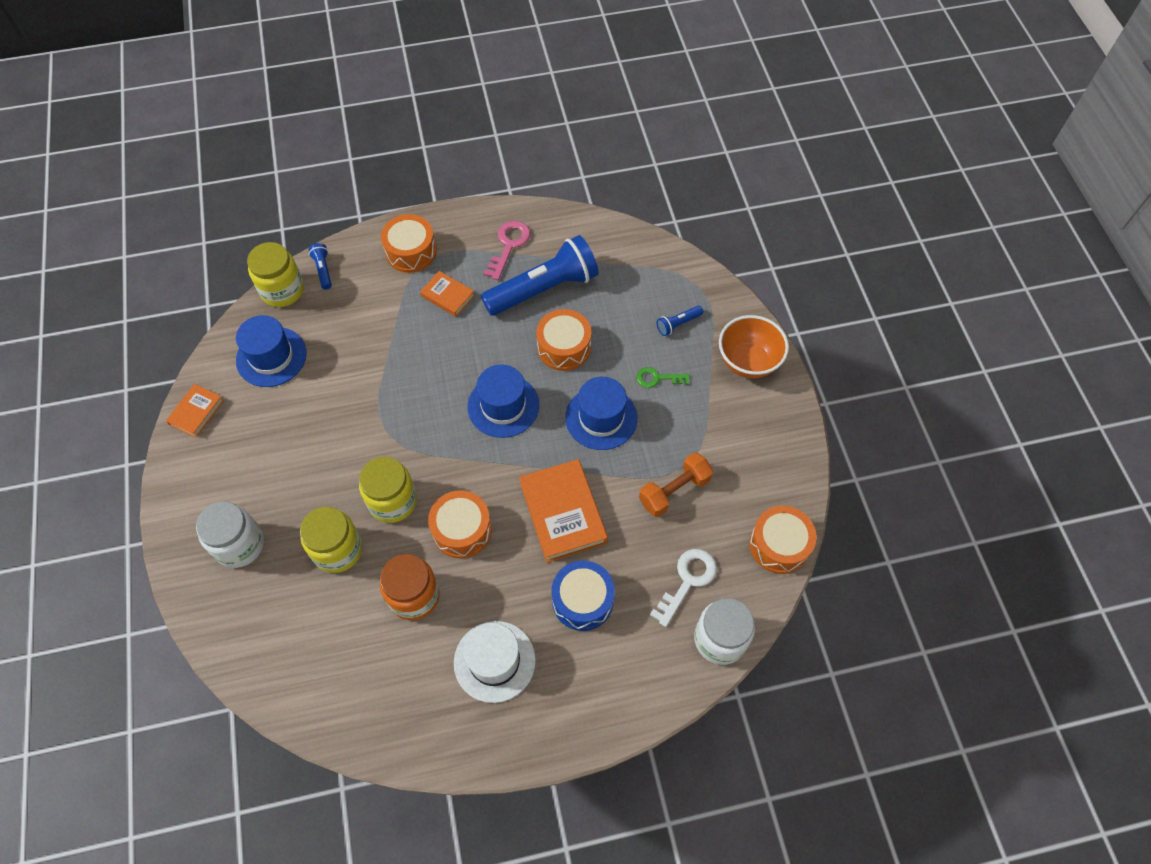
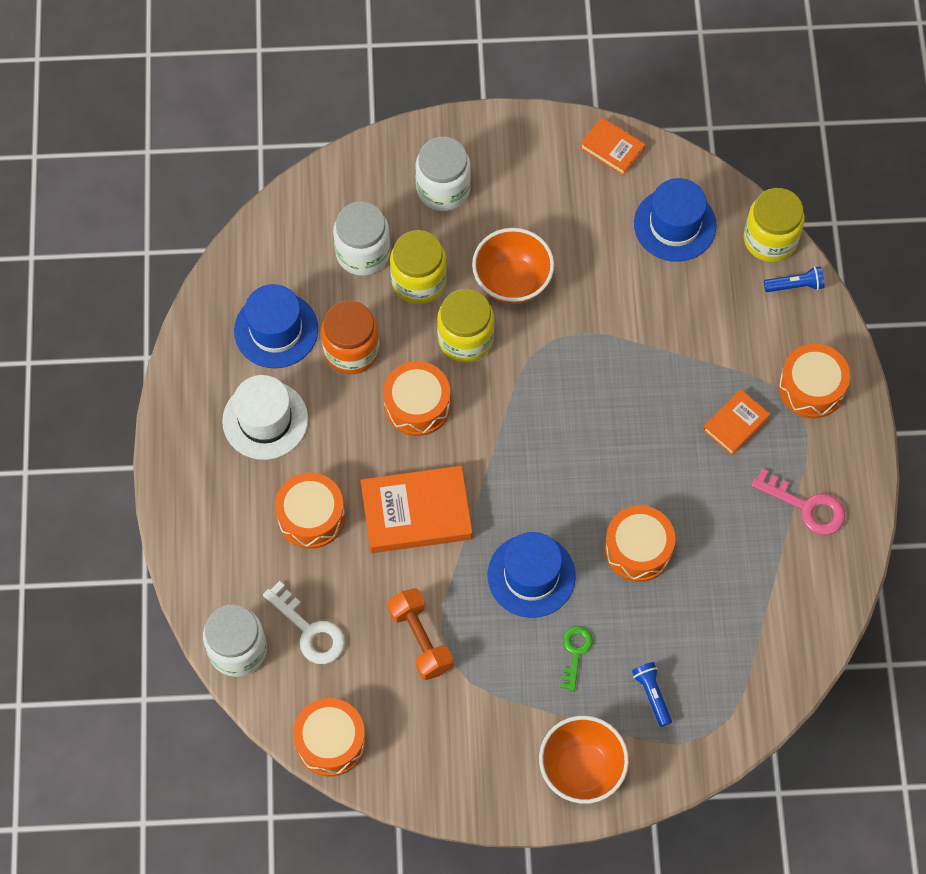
camera: 100 degrees right, 5 degrees up
(311, 605) = (363, 253): none -> white jar
(333, 472) = (512, 282): none -> orange bowl
(503, 406) = (566, 468): blue hat -> blue hat (276, 330)
(543, 289) = (730, 539): blue flashlight -> none
(582, 600) = (311, 516): blue drum -> orange drum

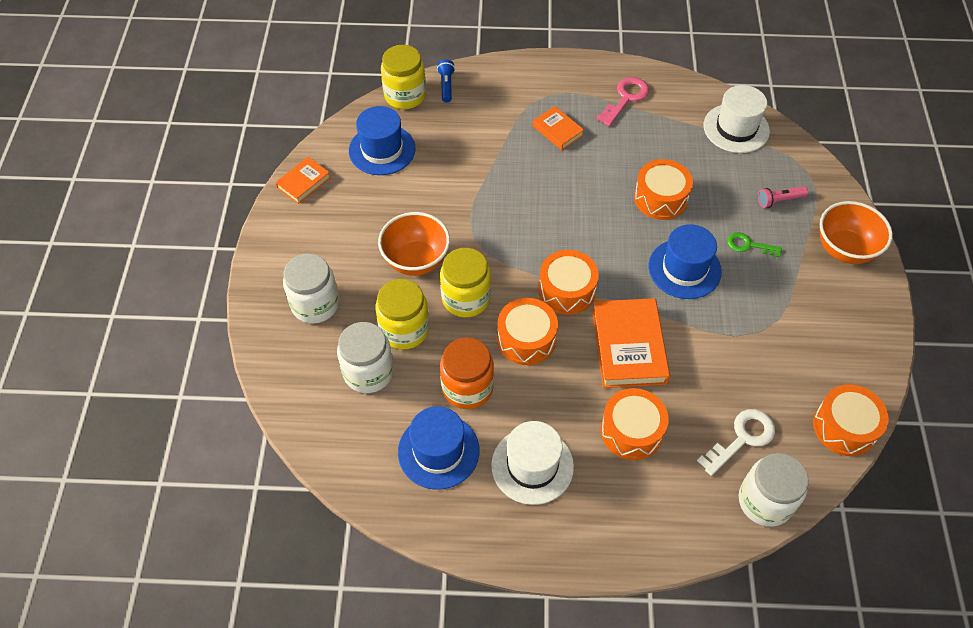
camera: 85 degrees left, 10 degrees down
(420, 639) = (745, 351): orange dumbbell -> none
(652, 695) = (779, 200): blue flashlight -> pink flashlight
(772, 647) = (736, 128): none -> white hat
(811, 388) = (531, 86): orange drum -> orange drum (567, 290)

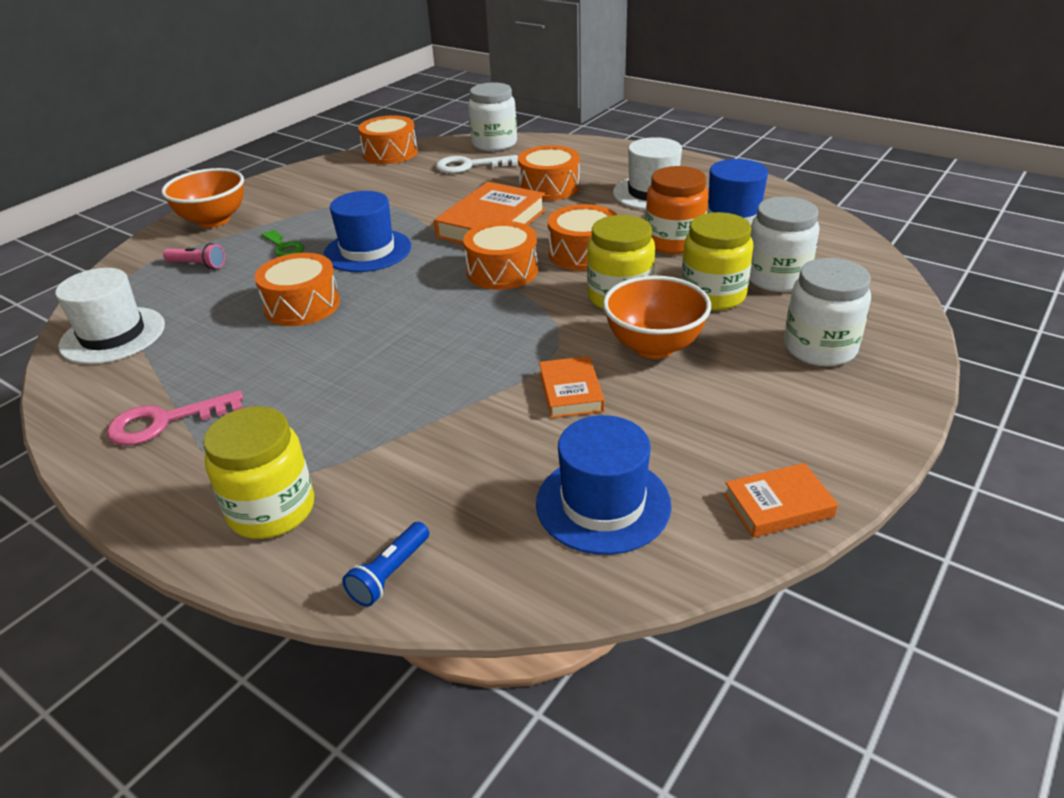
camera: 145 degrees left, 20 degrees down
(405, 95) = (483, 591): yellow jar -> yellow jar (272, 510)
(557, 131) = (311, 419): orange book -> orange book (571, 392)

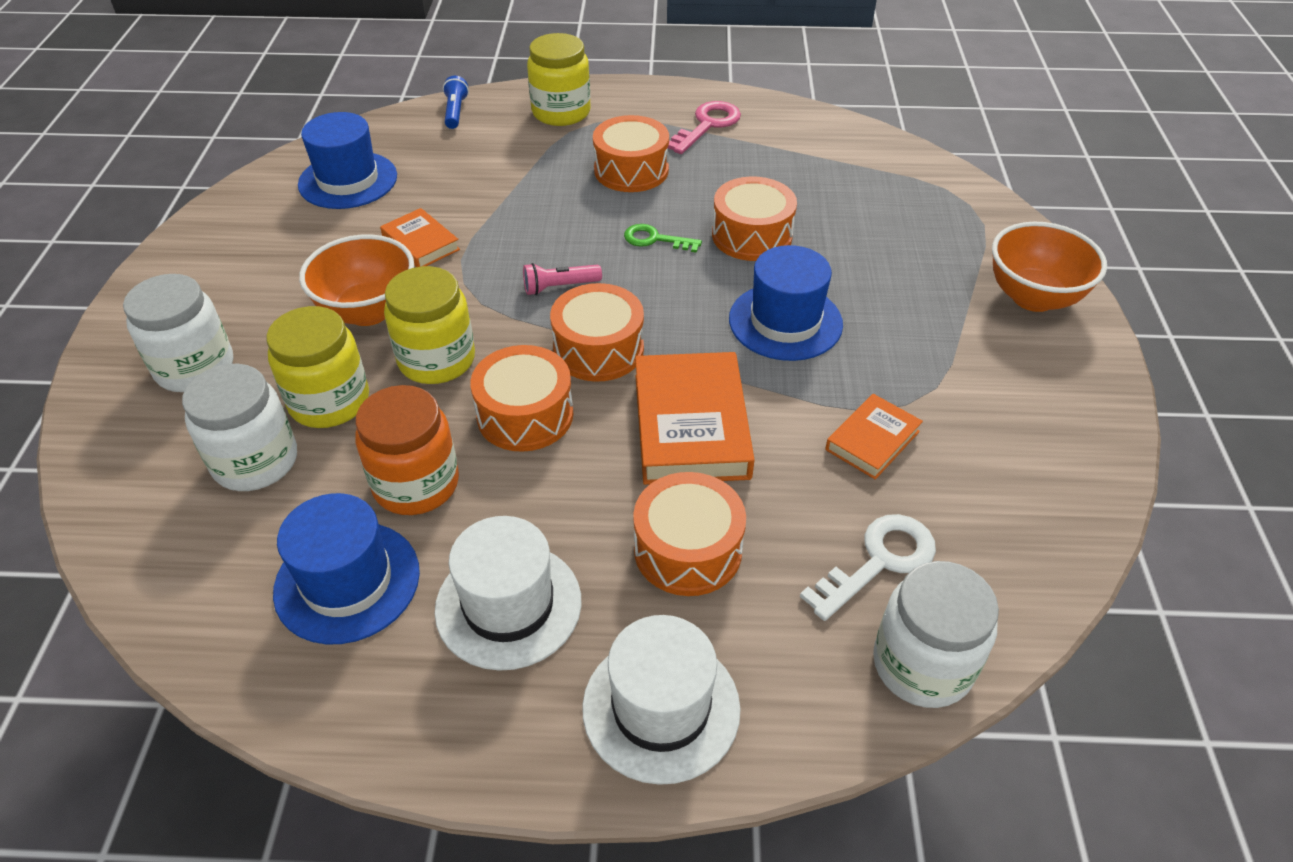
camera: 145 degrees right, 10 degrees up
(113, 335) = (864, 157): white hat -> white hat (661, 708)
(197, 265) = (930, 238): pink flashlight -> pink flashlight (560, 287)
(284, 247) = (885, 292): green key -> green key (655, 239)
(390, 153) = (1055, 544): orange drum -> orange drum (631, 170)
(778, 505) = (222, 217): orange book -> orange book (872, 440)

